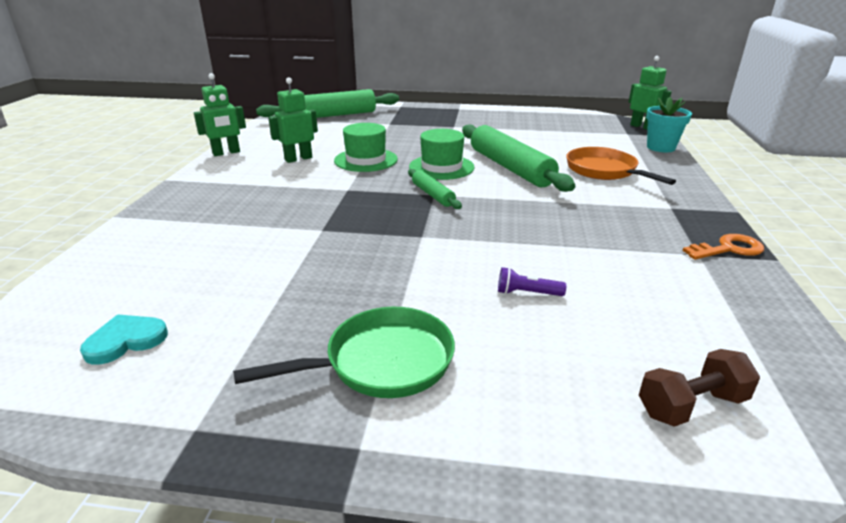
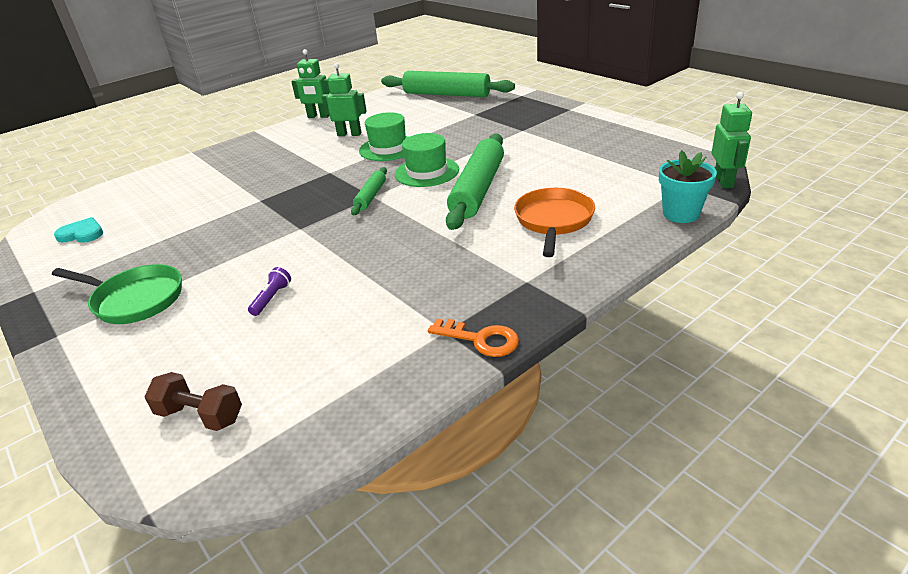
camera: 45 degrees right, 5 degrees up
(527, 293) = (272, 298): purple flashlight -> purple flashlight turned 60 degrees clockwise

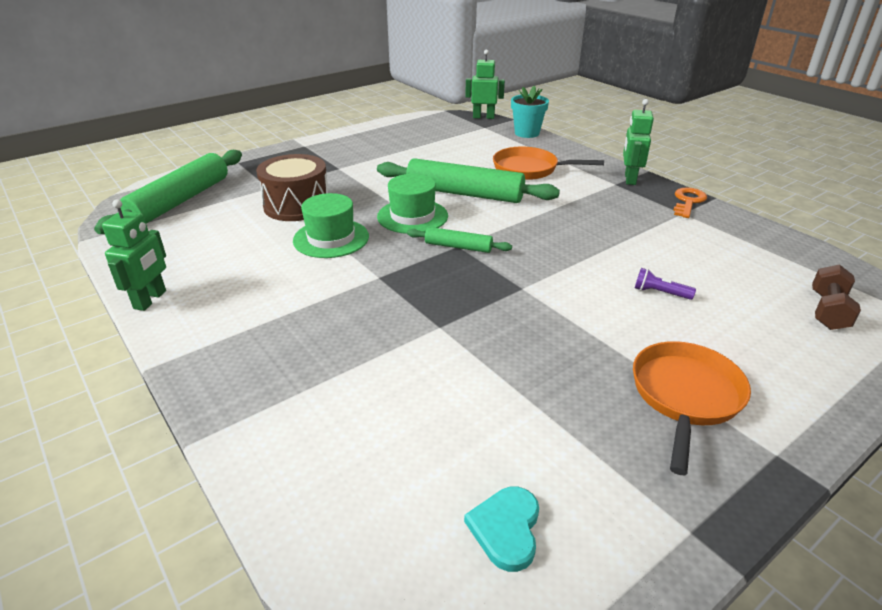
camera: 90 degrees left, 0 degrees up
(135, 300) = (685, 396): green pan -> orange pan
(349, 134) = (257, 268): green robot -> green robot (629, 179)
(443, 128) = (297, 205): none -> brown drum

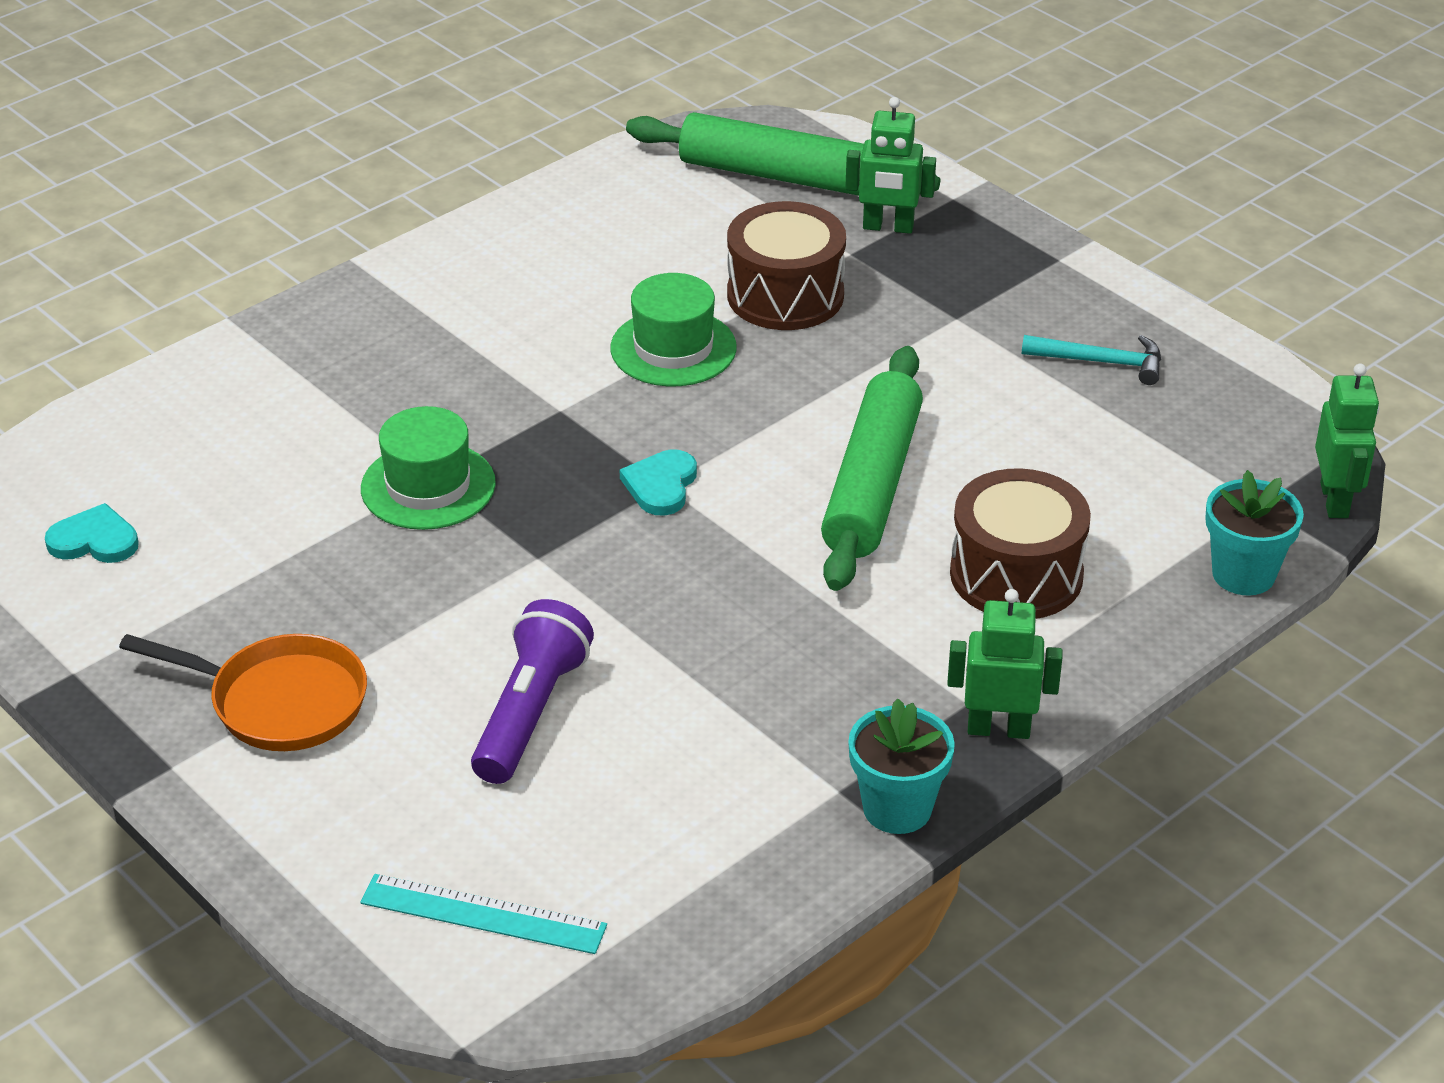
camera: 85 degrees right, 5 degrees up
(150, 300) = (491, 224): green robot -> green robot (888, 227)
(385, 144) = (1101, 362): none -> turquoise hammer
(412, 216) = (765, 427): green hat -> green hat (428, 486)
(458, 247) = (661, 485): green rolling pin -> turquoise heart
(529, 169) = (1016, 574): orange pan -> brown drum
(660, 293) = (530, 713): purple flashlight -> purple flashlight, size x2.07
(688, 201) = (897, 808): orange key -> turquoise flower pot
(828, 311) = (483, 914): brown dumbbell -> turquoise ruler

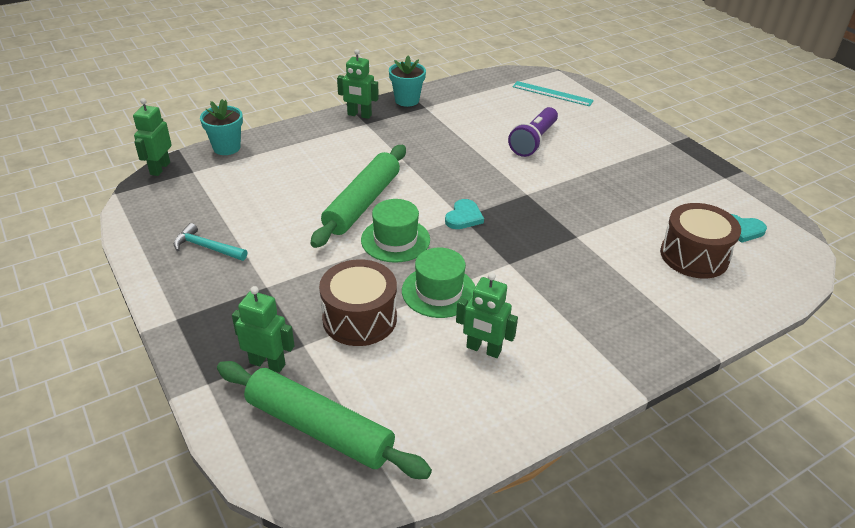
camera: 170 degrees left, 0 degrees up
(279, 702) = (634, 157): orange pan -> none
(428, 486) = (580, 232): green hat -> green hat (395, 240)
(586, 281) = (483, 349): none -> green robot
(1016, 574) = (320, 160): brown drum -> brown drum (694, 256)

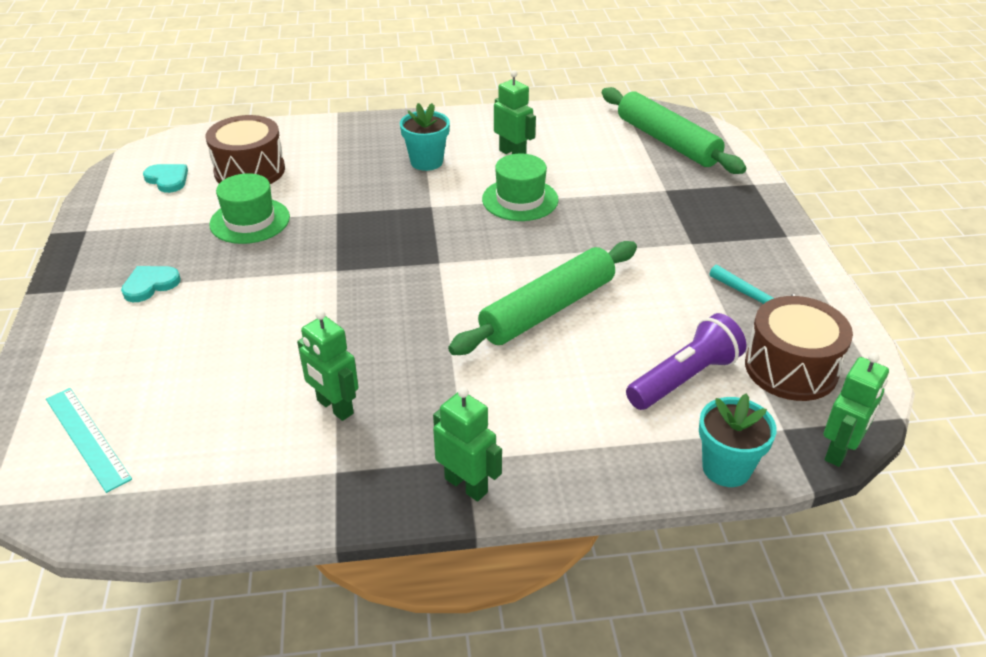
camera: 155 degrees left, 0 degrees up
(267, 363) = (700, 185): green robot -> green robot (334, 407)
(359, 318) = (607, 196): brown drum -> brown drum (791, 368)
(395, 240) = (533, 256): green hat -> green hat (250, 221)
(407, 100) = (354, 501): turquoise flower pot -> turquoise flower pot (426, 162)
(464, 217) = (437, 261): turquoise heart -> turquoise heart (150, 285)
(533, 141) = (239, 344): purple flashlight -> purple flashlight (684, 378)

